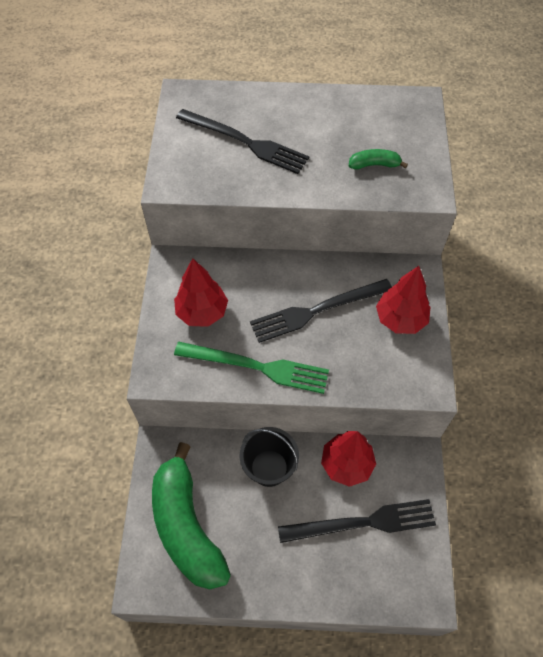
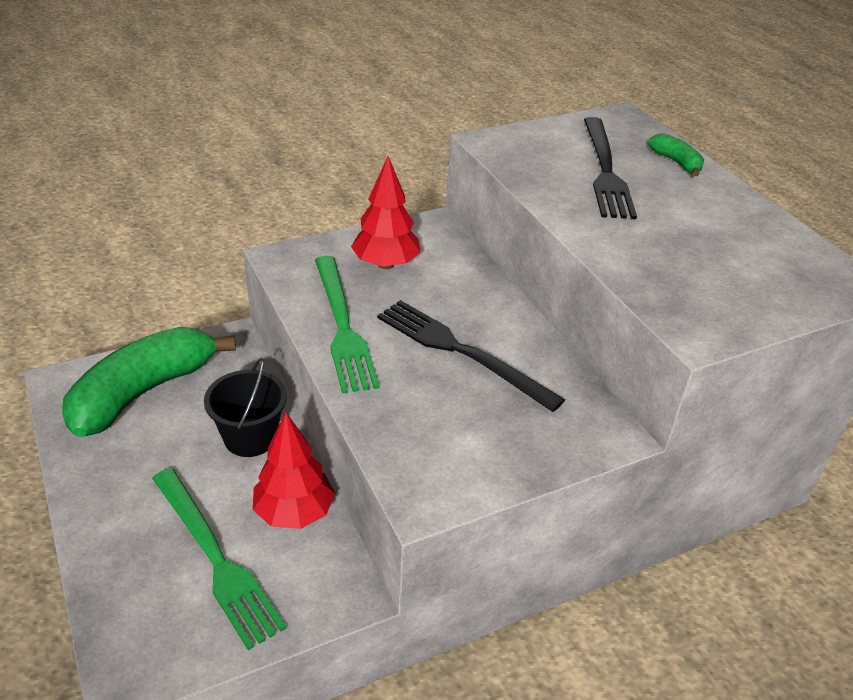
camera: 60 degrees right, 20 degrees down
(363, 522) = (215, 558): black fork -> green fork
(374, 165) = (687, 271): green banana -> green banana (676, 162)
(400, 319) = (512, 435): red tree -> none

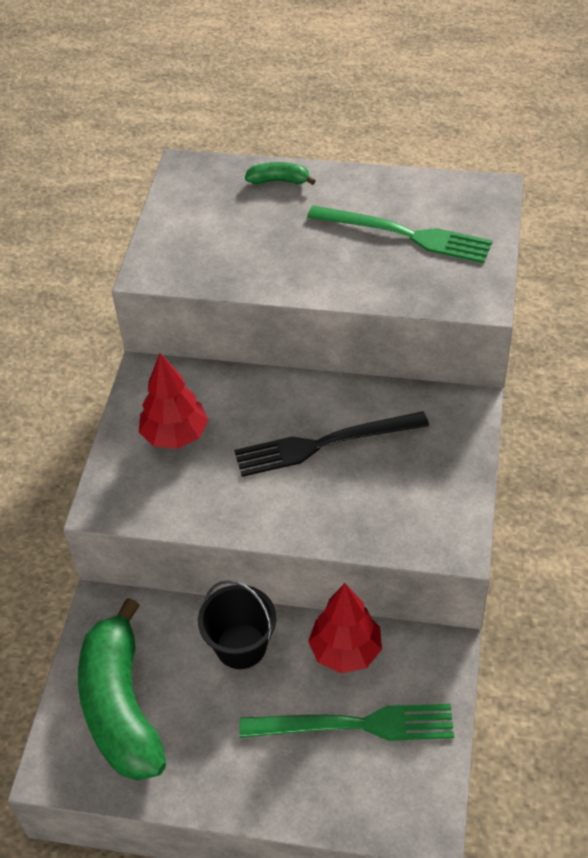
camera: 50 degrees left, 10 degrees up
(342, 326) = (234, 505): green fork -> green fork (405, 235)
(605, 170) = (255, 228): black fork -> none

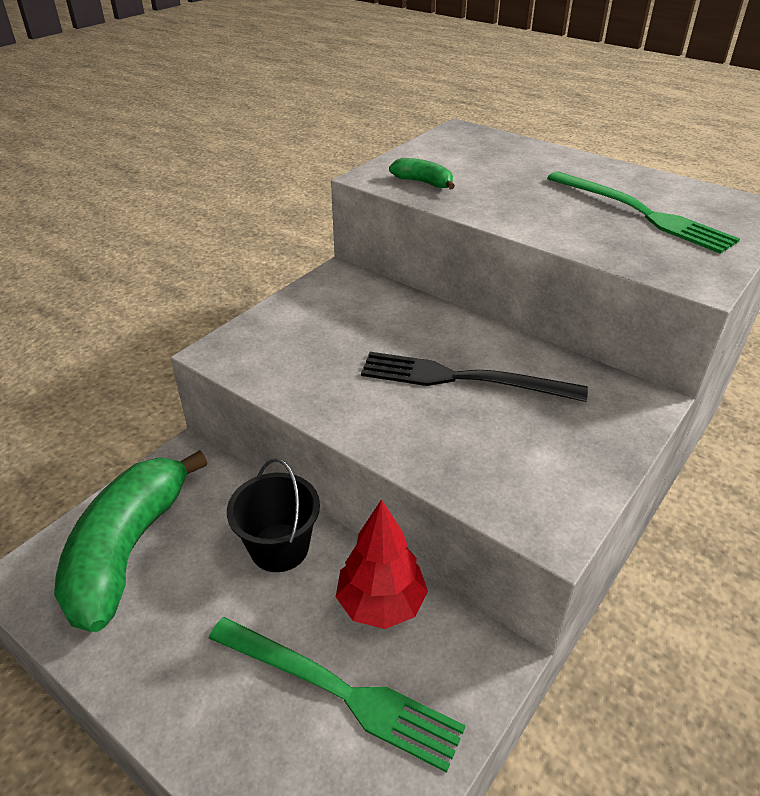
camera: 25 degrees right, 10 degrees down
(175, 435) = (326, 324): red tree -> none
(279, 181) = (538, 154): green banana -> green banana (423, 182)

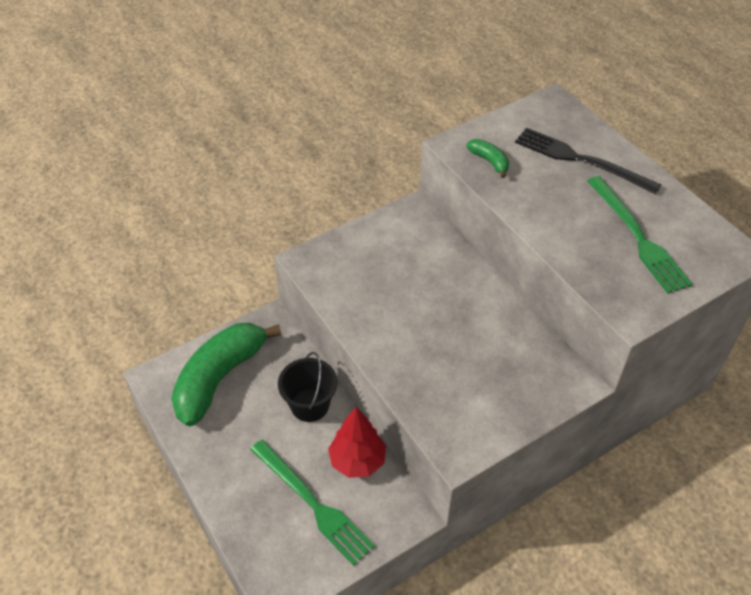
camera: 20 degrees right, 10 degrees up
(462, 379) = (459, 329): black fork -> black fork (581, 160)

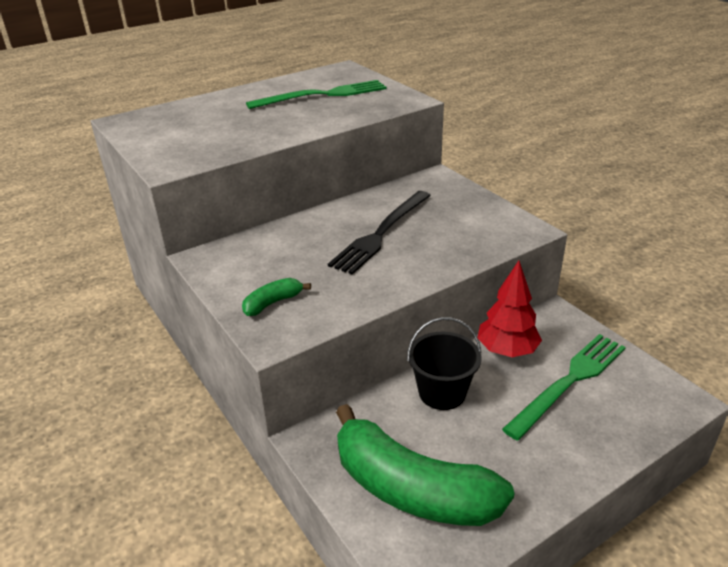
camera: 90 degrees left, 15 degrees down
(489, 161) = (203, 150): green banana -> green banana (272, 303)
(581, 160) = (217, 112): black fork -> black fork (381, 233)

